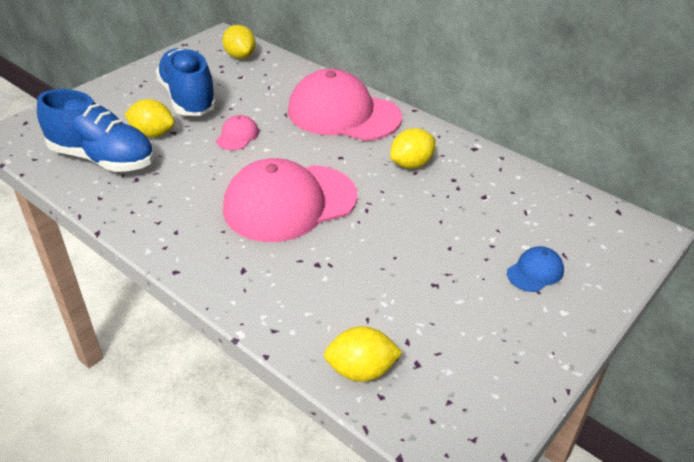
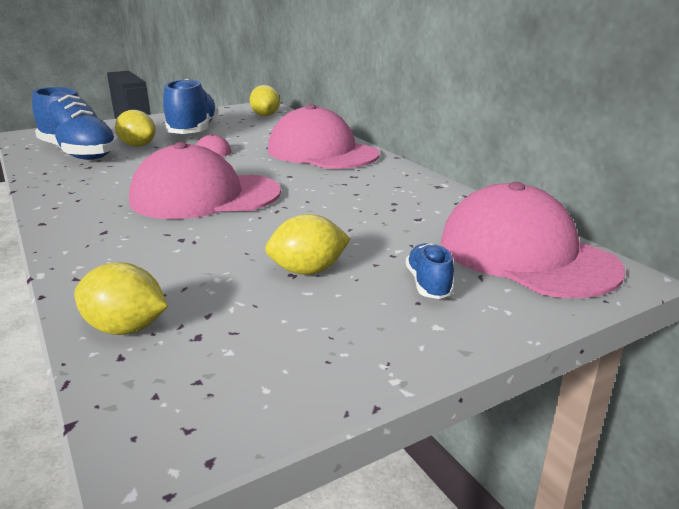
camera: 20 degrees right, 15 degrees down
(411, 164) = (358, 188): yellow lemon -> yellow lemon (308, 271)
(535, 272) = (428, 284): blue cap -> blue shoe
(581, 223) = (525, 254): none -> pink cap

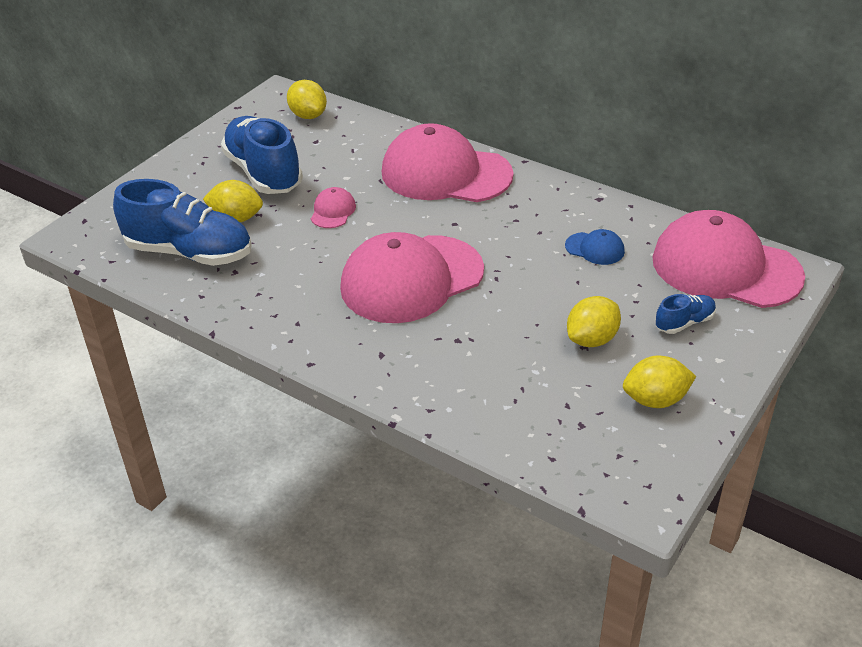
camera: 25 degrees left, 15 degrees up
(126, 328) = (527, 437): yellow lemon -> yellow lemon (655, 400)
(395, 213) = (595, 249): none -> blue cap
(428, 284) = (684, 323): blue shoe -> blue shoe turned 90 degrees clockwise

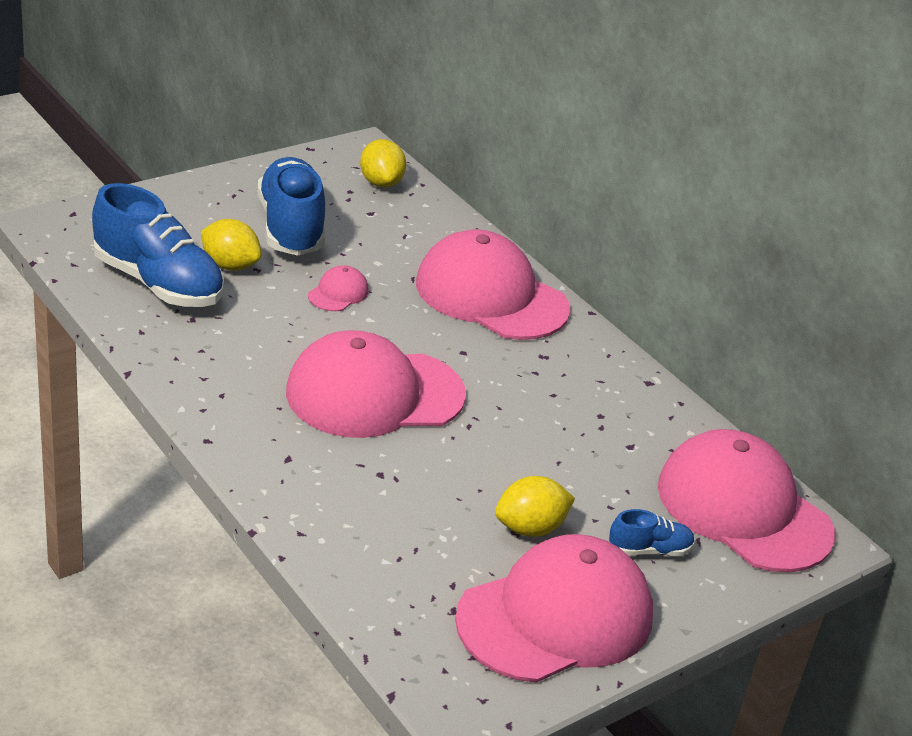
camera: 15 degrees right, 5 degrees down
(595, 249) = (604, 434): blue cap -> none
(655, 400) = (555, 617): yellow lemon -> pink cap

